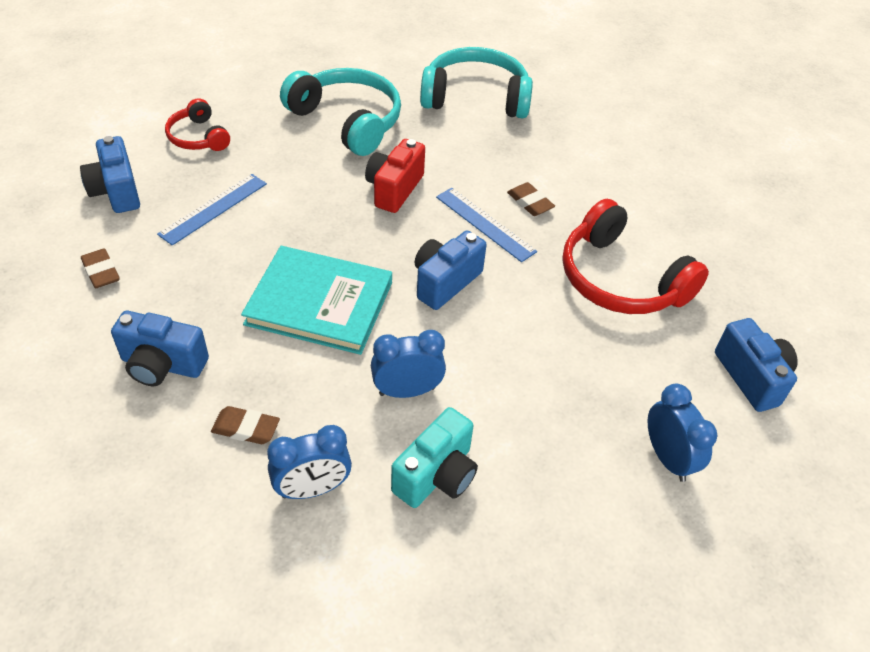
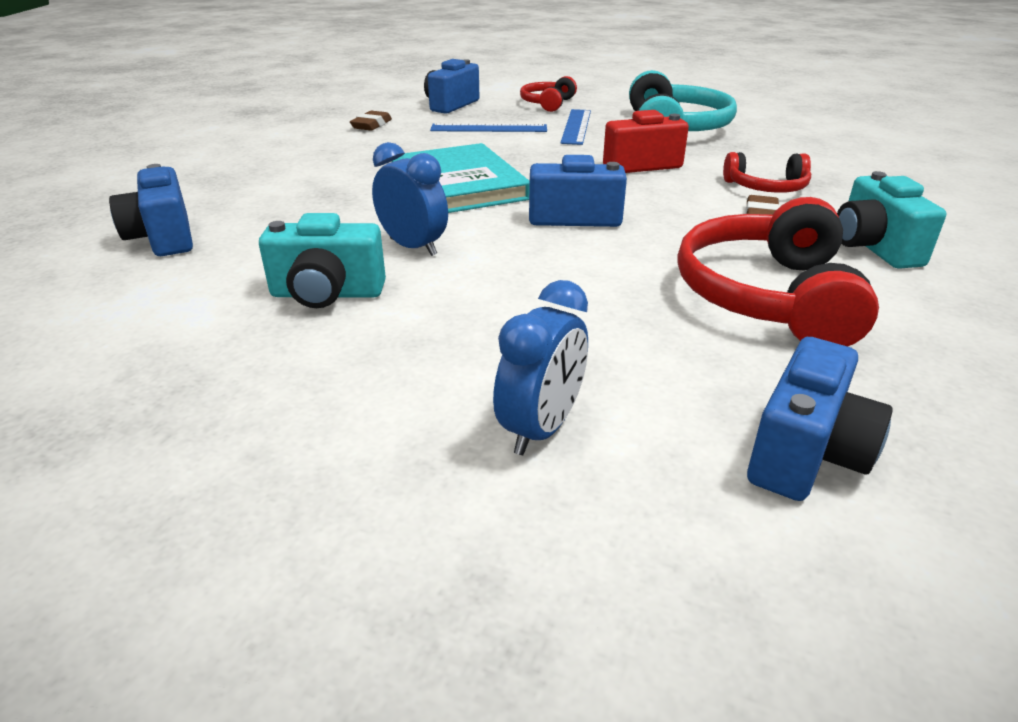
camera: 55 degrees right, 15 degrees down
(162, 365) = (312, 165): blue camera -> blue camera (163, 238)
(246, 428) = (285, 207): brown eraser -> none
(312, 489) = (248, 249): blue clock -> none
(475, 97) = (829, 153): turquoise headphones -> none
(485, 224) = (684, 208): blue ruler -> blue ruler (576, 126)
(494, 166) = (766, 188): none -> red headphones
(608, 196) = (873, 248): none -> turquoise camera

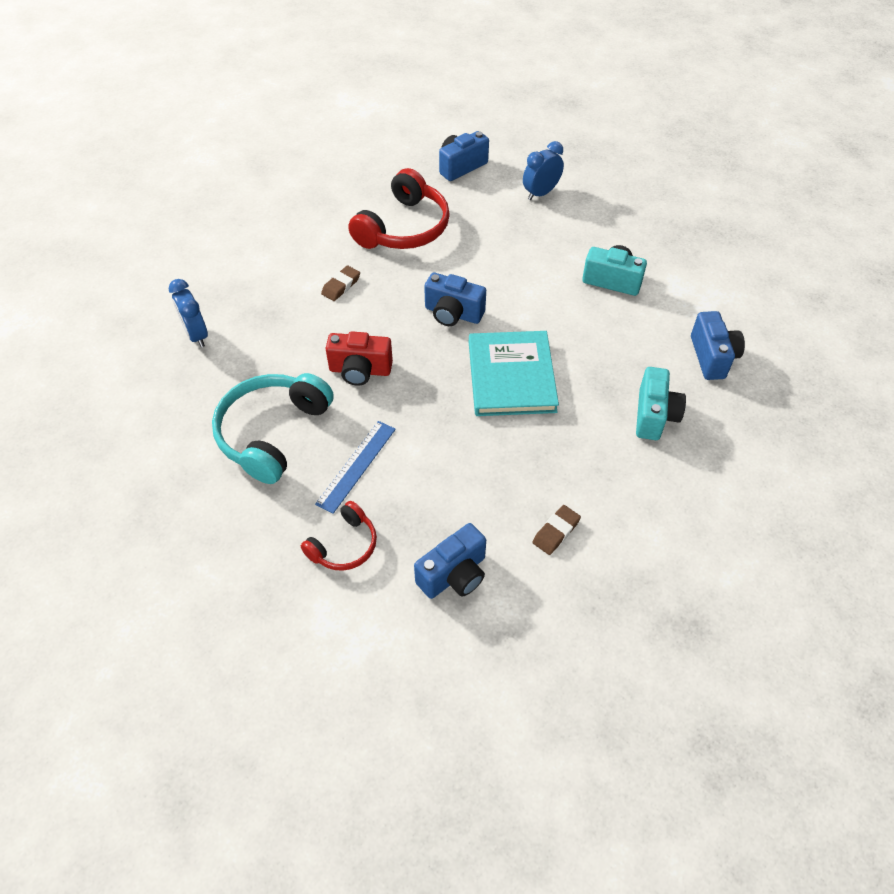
camera: 160 degrees left, 20 degrees up
(413, 247) = (561, 308): blue clock -> blue clock (196, 335)
(489, 128) = (441, 486): blue ruler -> none
(766, 188) = (302, 315): red headphones -> none
(873, 248) = (314, 245): turquoise camera -> turquoise camera (654, 416)

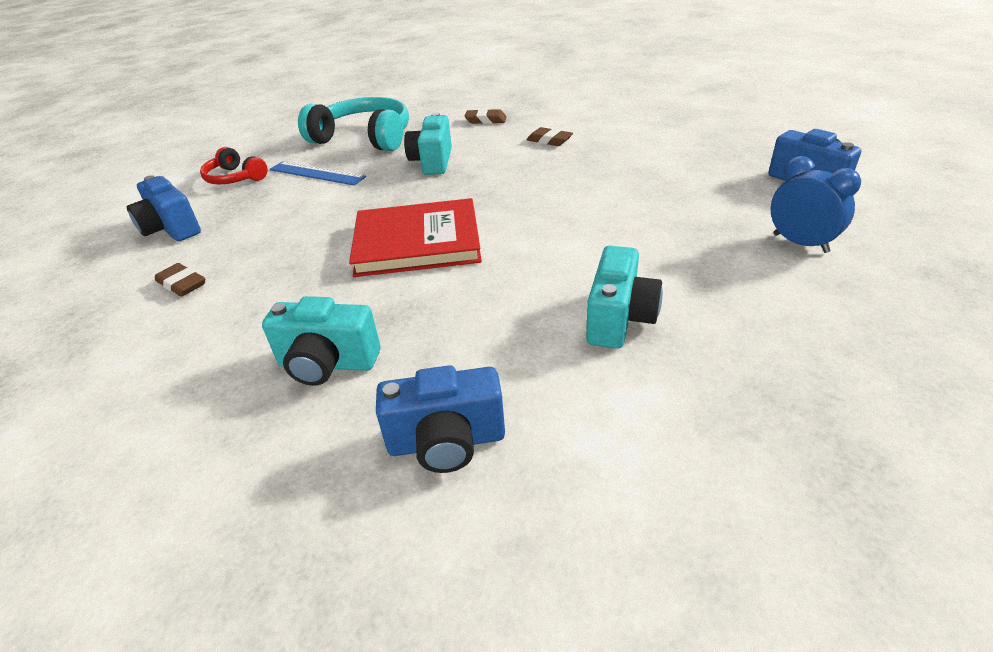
camera: 90 degrees right, 15 degrees down
(196, 335) = (476, 99): blue clock -> none
(267, 328) = (486, 120): none -> brown eraser
(360, 370) = (432, 162): red camera -> turquoise camera
(404, 228) = (657, 159): red headphones -> none
(453, 314) = (519, 199): blue camera -> none
(511, 376) = (417, 242): turquoise book -> red book

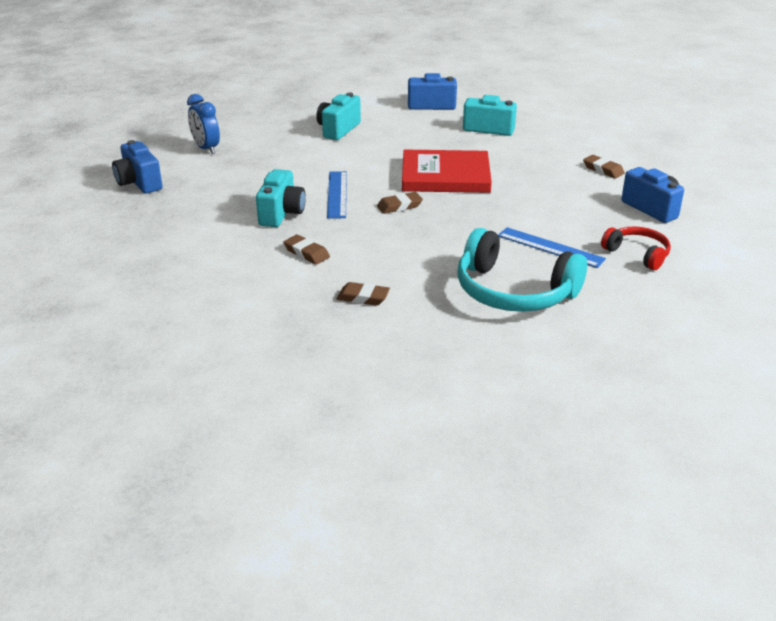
camera: 175 degrees left, 5 degrees down
(432, 162) = (432, 244): turquoise camera -> turquoise camera (281, 213)
(472, 193) = (399, 206): none -> brown eraser
(552, 198) = (337, 194): none -> blue ruler

